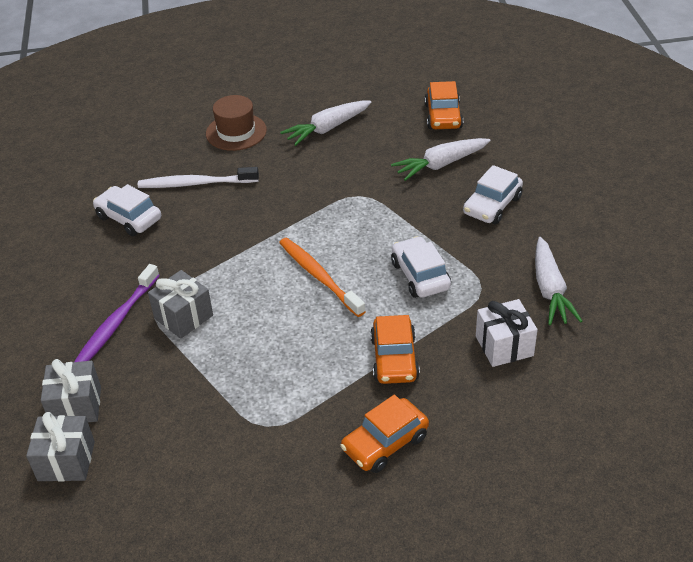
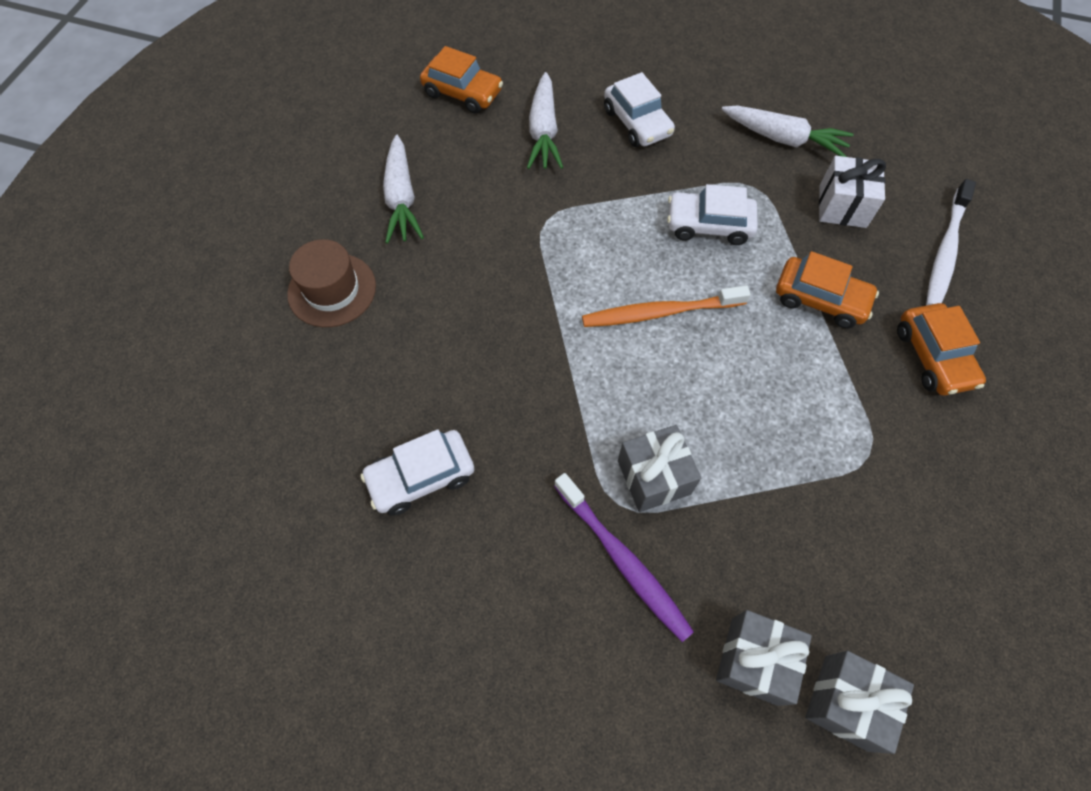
camera: 65 degrees left, 20 degrees up
(195, 183) = (405, 373): white toothbrush -> white toothbrush (945, 251)

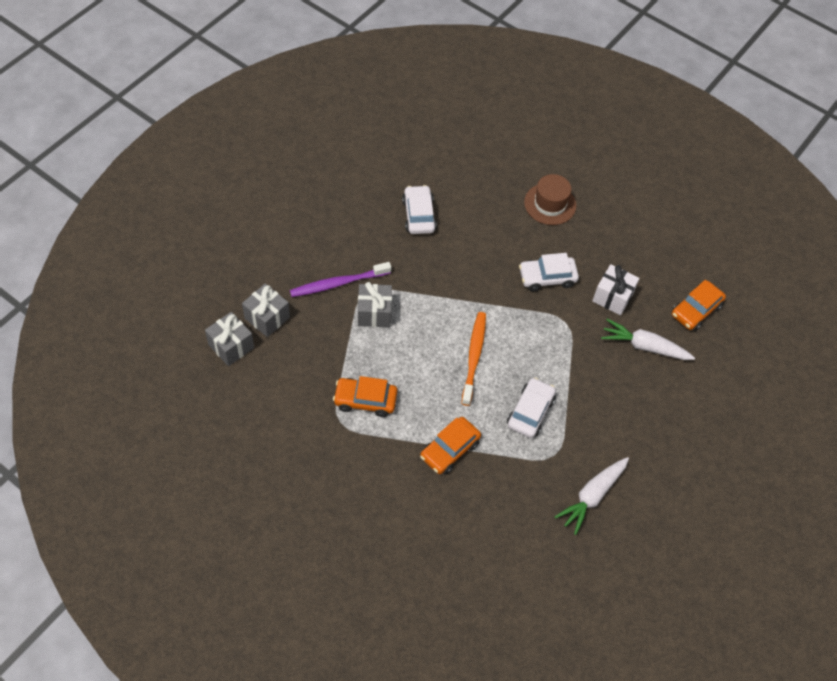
camera: 105 degrees right, 5 degrees down
(401, 198) = (608, 252): white carrot -> none
(637, 122) = (636, 406): white car -> white car (547, 278)
(842, 206) = (518, 503): white gift -> white gift (612, 297)
(933, 357) = (384, 493): orange car -> orange car (365, 400)
(945, 251) = (457, 549): white toothbrush -> none

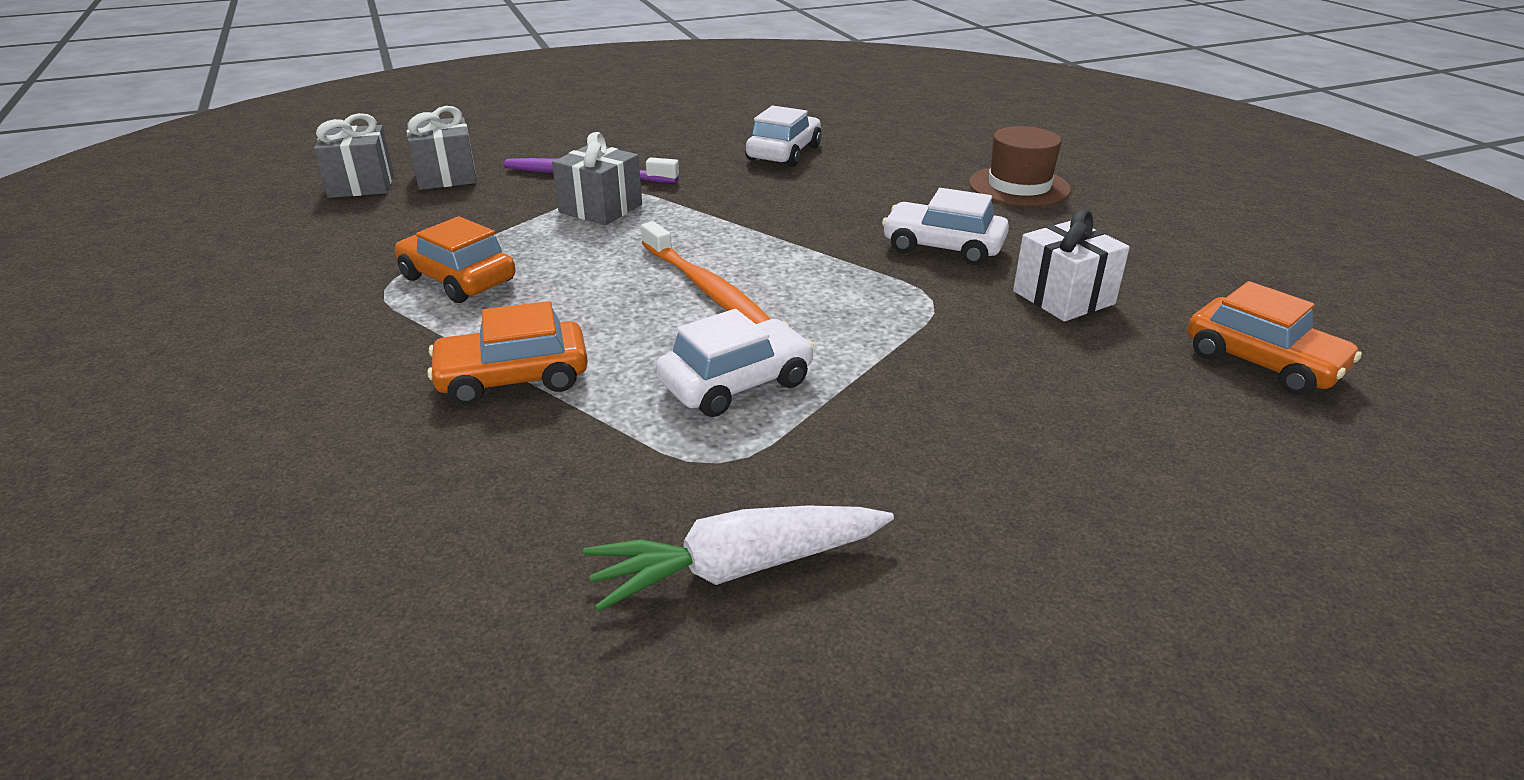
camera: 35 degrees right, 25 degrees down
(474, 357) = (706, 289): orange toothbrush -> orange toothbrush turned 105 degrees clockwise
(644, 346) = (1091, 374): white carrot -> none
(695, 310) = (1262, 362): orange car -> orange car turned 120 degrees counterclockwise

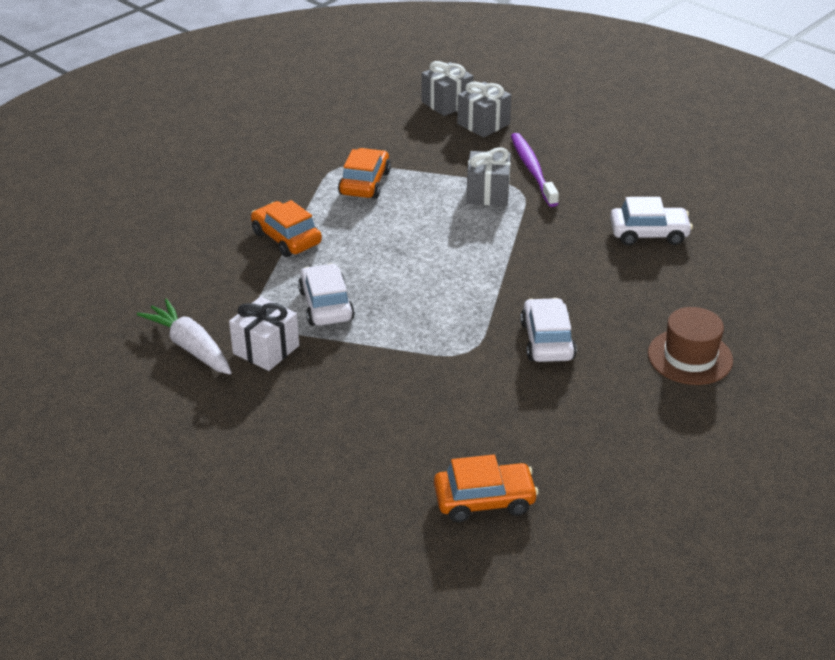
camera: 65 degrees right, 5 degrees up
(706, 289) = (416, 265): orange toothbrush -> none
(736, 383) = (326, 305): white car -> white car turned 135 degrees counterclockwise
(1063, 297) = (512, 405): white gift -> white gift (266, 349)
(1262, 362) = (484, 500): orange car -> orange car turned 120 degrees counterclockwise

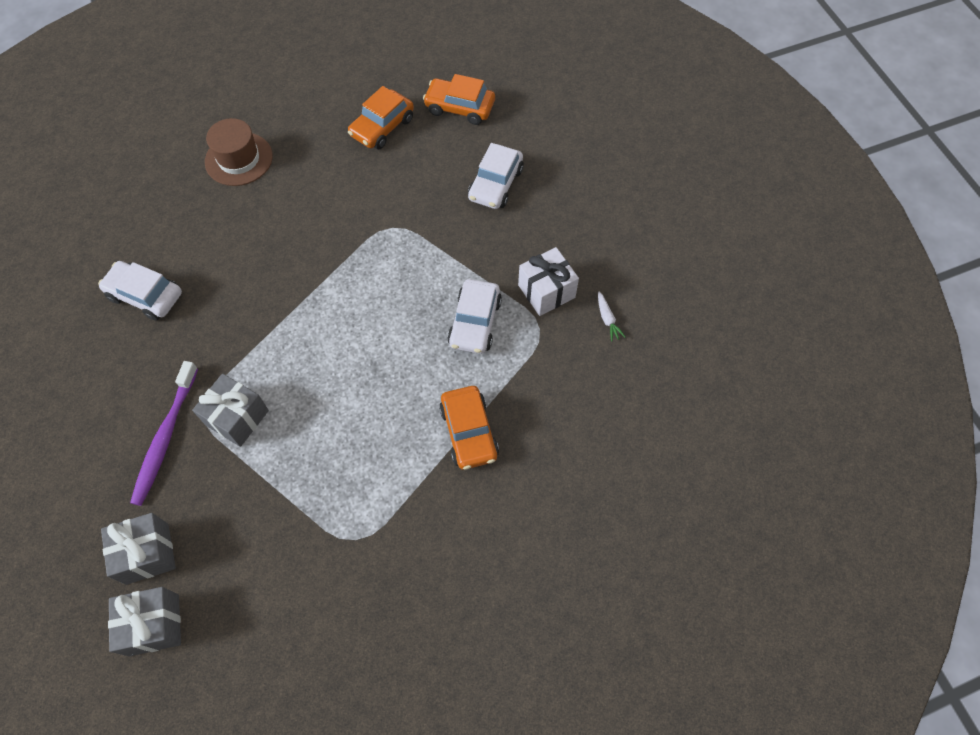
camera: 155 degrees left, 25 degrees up
(190, 347) = (607, 319): white carrot -> white carrot, size x0.46
(364, 183) = (346, 493): orange car -> orange car (382, 127)
(547, 341) = (326, 213): white car -> white car (495, 184)

